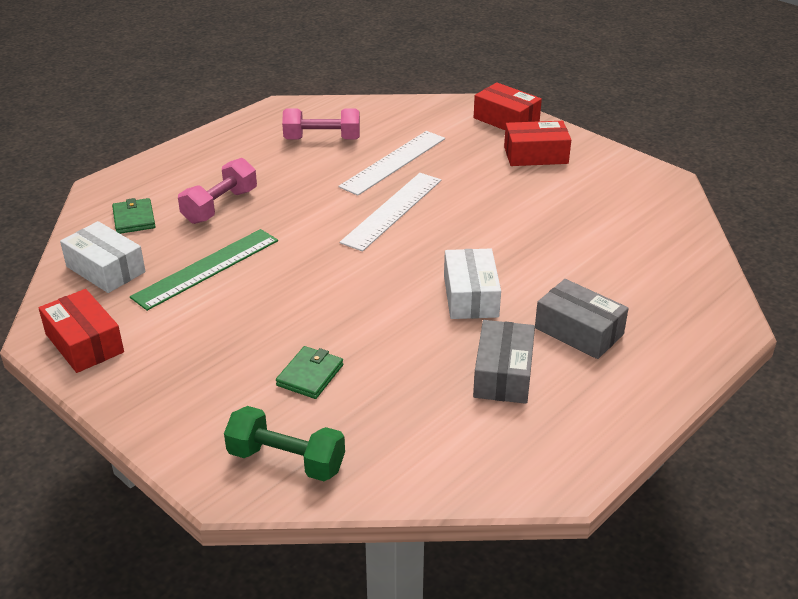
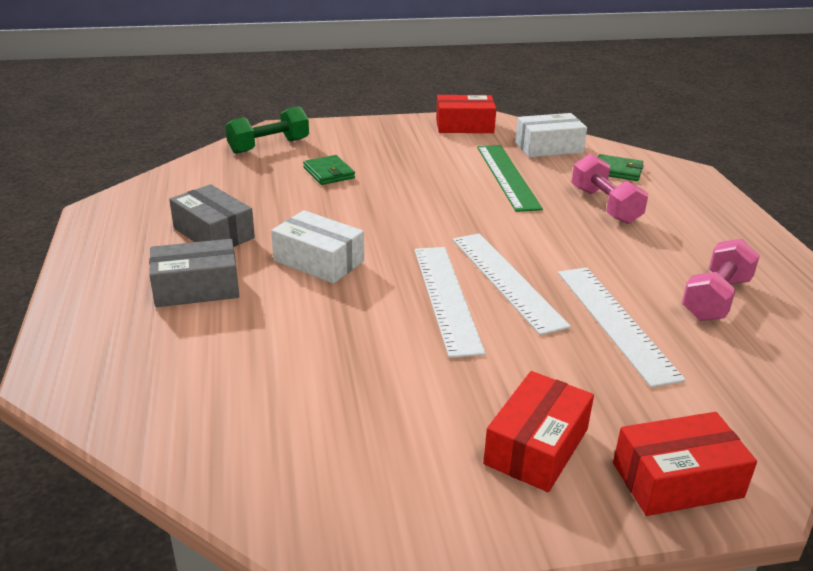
camera: 125 degrees right, 5 degrees down
(444, 224) = (446, 298): none -> white ruler

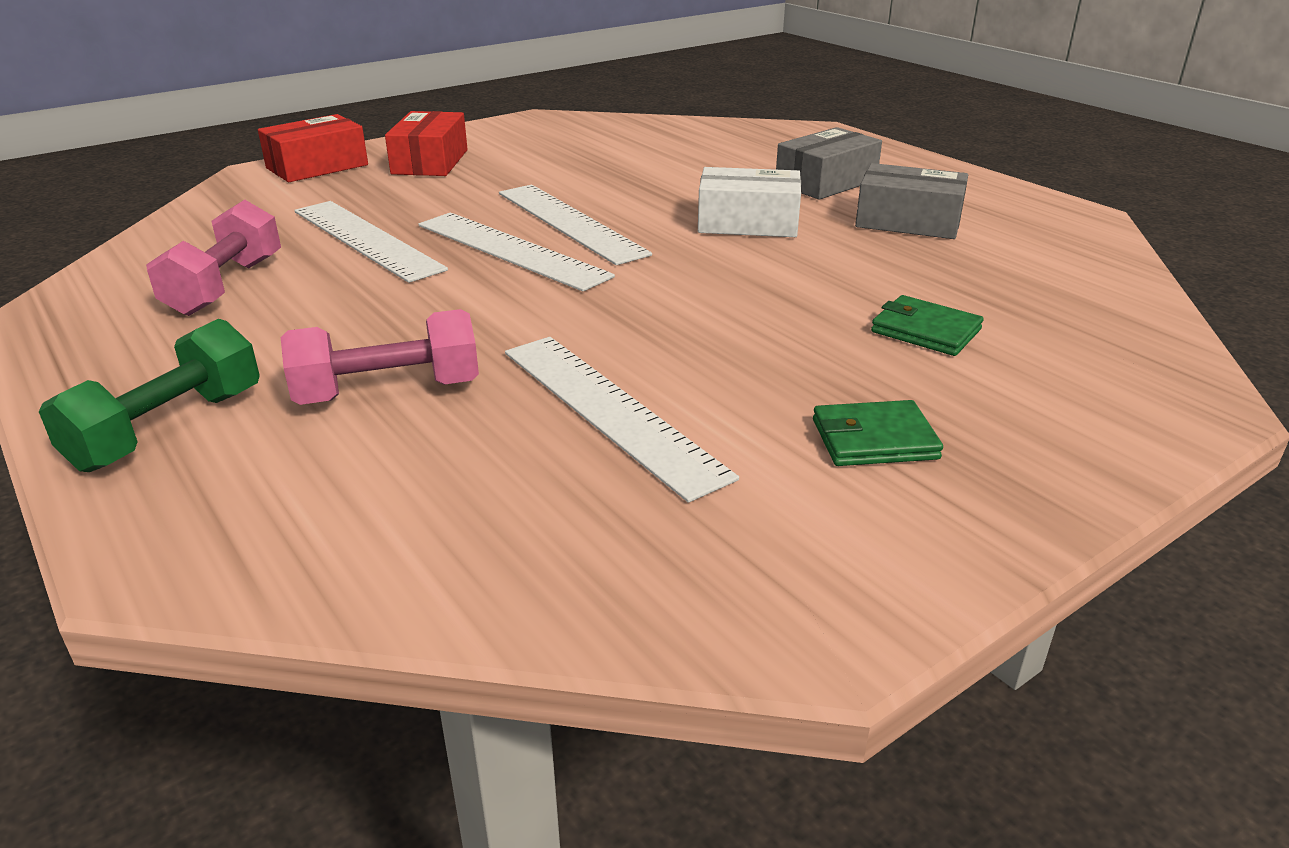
camera: 155 degrees right, 0 degrees up
(269, 146) = (1120, 356): green dumbbell -> green dumbbell (168, 429)
(464, 126) = (848, 563): red box -> none
(507, 176) = (610, 410): green ruler -> white ruler
(548, 147) = (564, 541): white box -> none
(605, 205) = (388, 392): pink dumbbell -> pink dumbbell turned 60 degrees counterclockwise
(617, 170) = (361, 502): green wallet -> green wallet (874, 439)

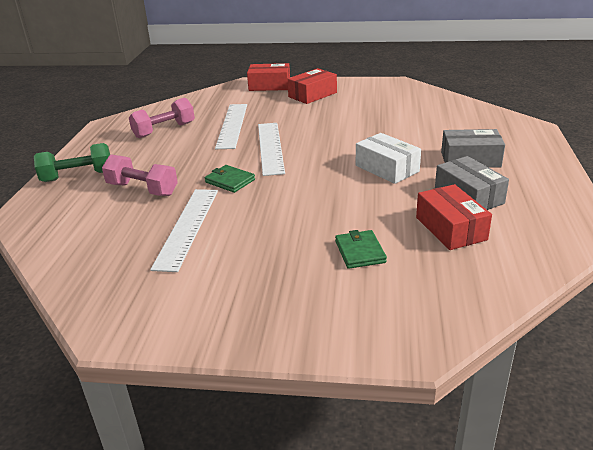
camera: 45 degrees right, 0 degrees up
(570, 222) = (313, 142): white ruler -> none
(874, 439) = (246, 283): green wallet -> green wallet (230, 181)
(964, 263) = (451, 228): none -> red box

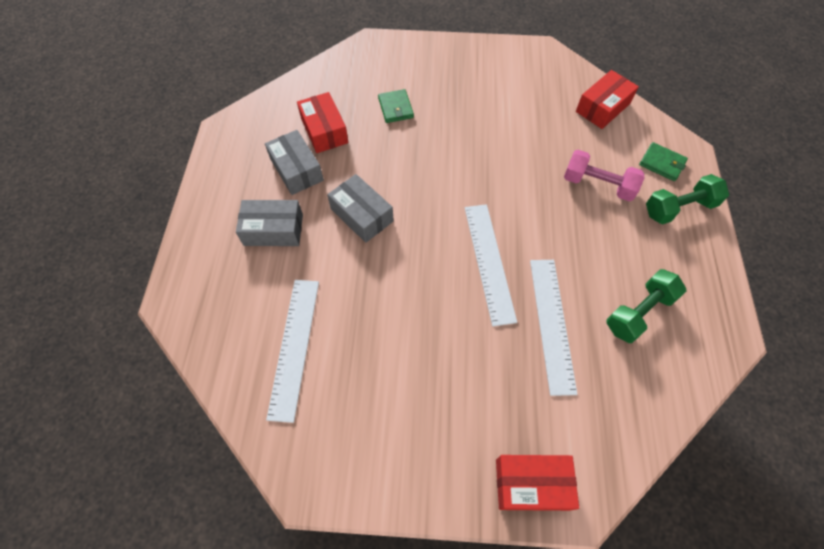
camera: 175 degrees right, 30 degrees up
(164, 130) = (638, 312): pink dumbbell -> green dumbbell
(187, 227) = (533, 134): white ruler -> white ruler (294, 346)
(230, 181) = (517, 197): green wallet -> green wallet (662, 163)
(312, 95) = (452, 433): red box -> red box (602, 107)
(387, 168) = (361, 215): white box -> grey box

